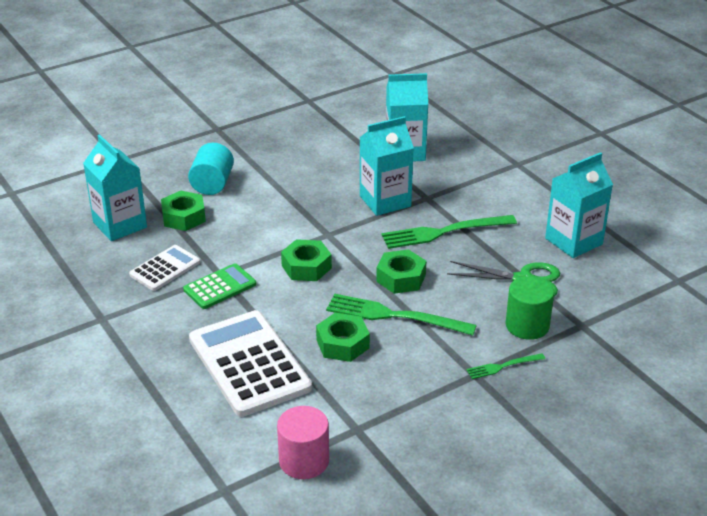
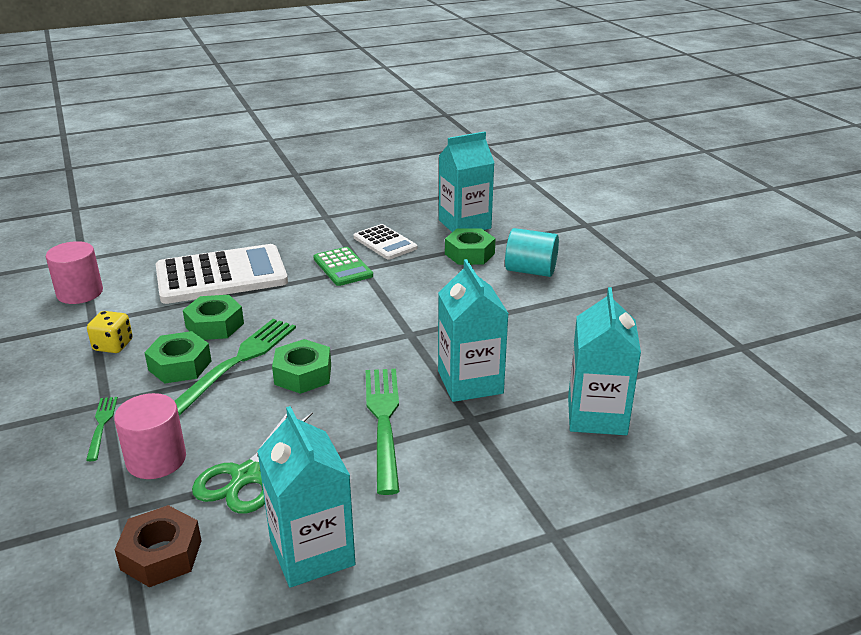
camera: 100 degrees right, 5 degrees down
(306, 267) = (353, 315): green nut -> green nut (180, 365)
(393, 399) = (113, 345): none -> yellow dice
(527, 325) = (156, 460): green cylinder -> pink cylinder
(606, 297) = (161, 555): none -> brown nut

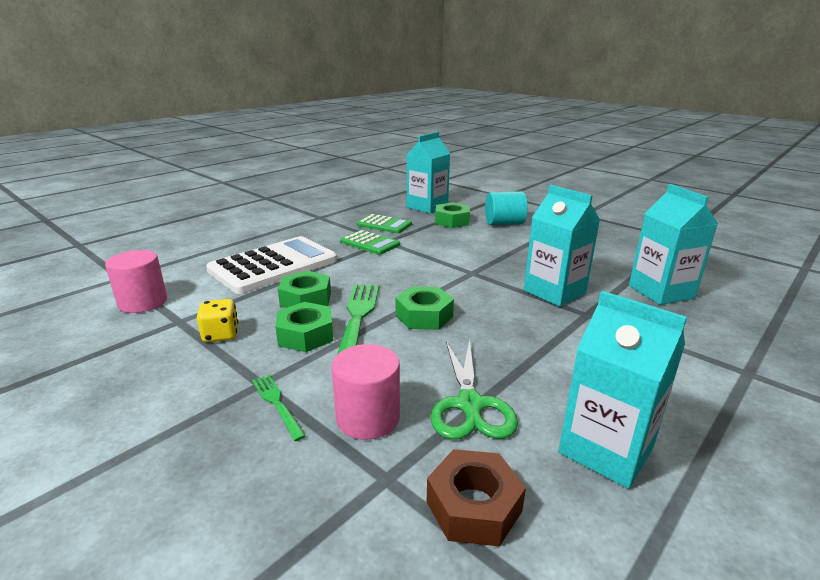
camera: 25 degrees left, 5 degrees down
(383, 421) = (527, 331): green fork -> none
(385, 243) = (384, 224): white calculator -> green calculator

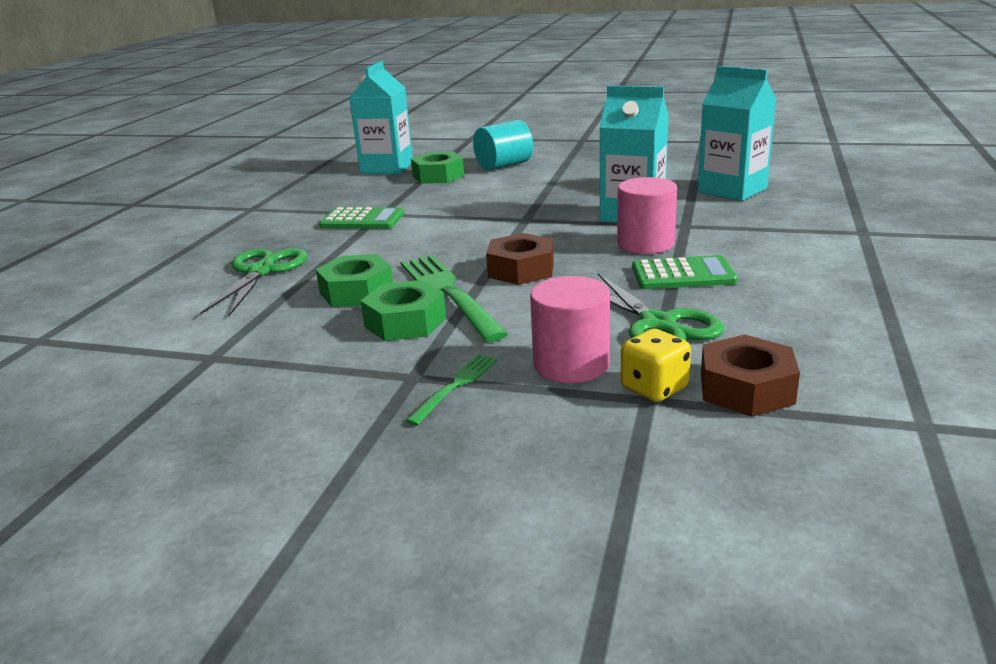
camera: 25 degrees left, 0 degrees up
(143, 302) = (122, 355): pink cylinder -> pink cylinder (645, 243)
(220, 335) = (293, 352): yellow dice -> yellow dice (654, 388)
(273, 265) = (261, 271): white calculator -> green scissors
(276, 403) = (456, 385): green fork -> green fork turned 90 degrees clockwise
(384, 224) = (354, 198): green calculator -> green calculator (683, 274)
(424, 316) = (521, 269): green nut -> brown nut
(606, 450) = (809, 317): turquoise carton -> none

